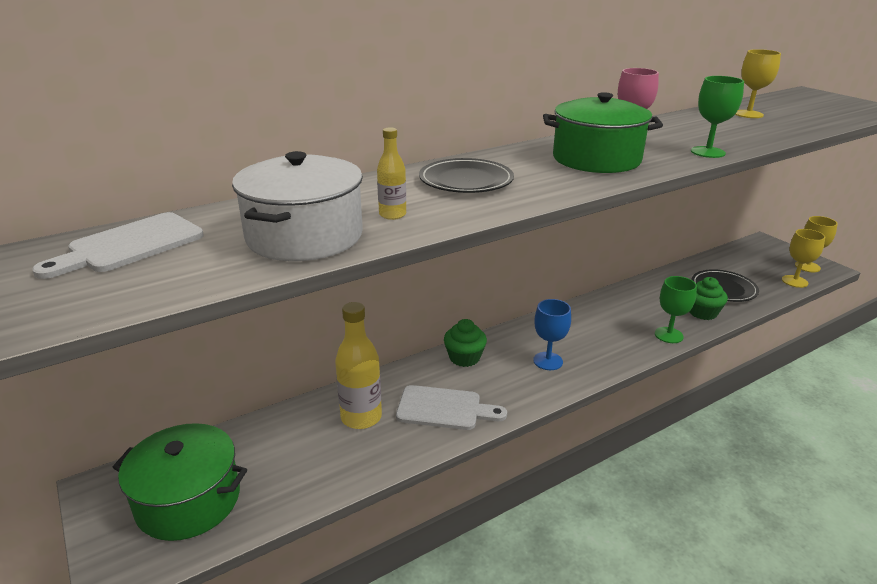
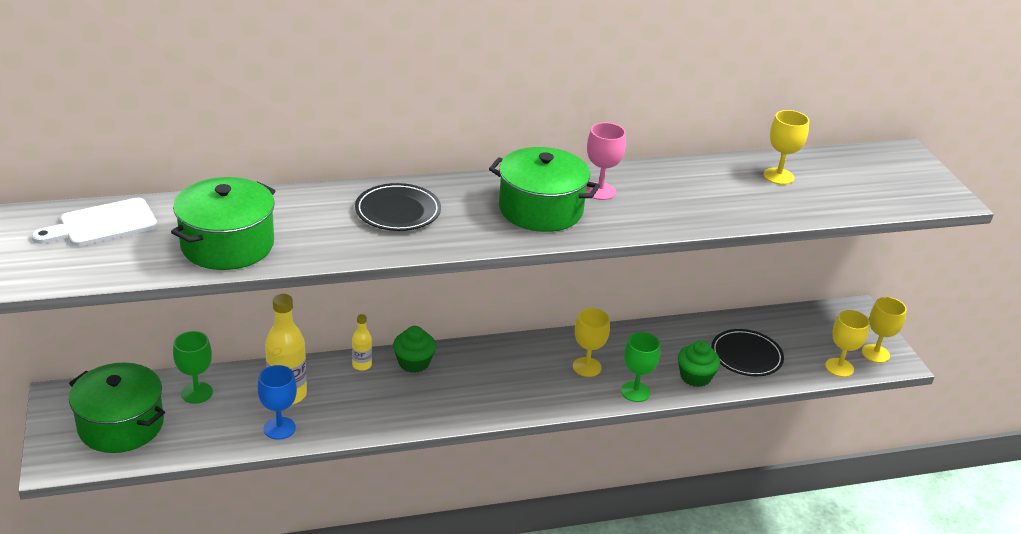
camera: 15 degrees right, 5 degrees up
(304, 236) = (227, 245): white pot -> green pot
(392, 215) = (307, 237): yellow bottle -> yellow bottle (362, 365)
(444, 409) = (363, 406): white cutting board -> none
(548, 361) = (491, 387): blue goblet -> blue goblet (279, 428)
(613, 325) = (587, 367): none -> yellow goblet
(707, 152) = (659, 224): green goblet -> green goblet (197, 393)

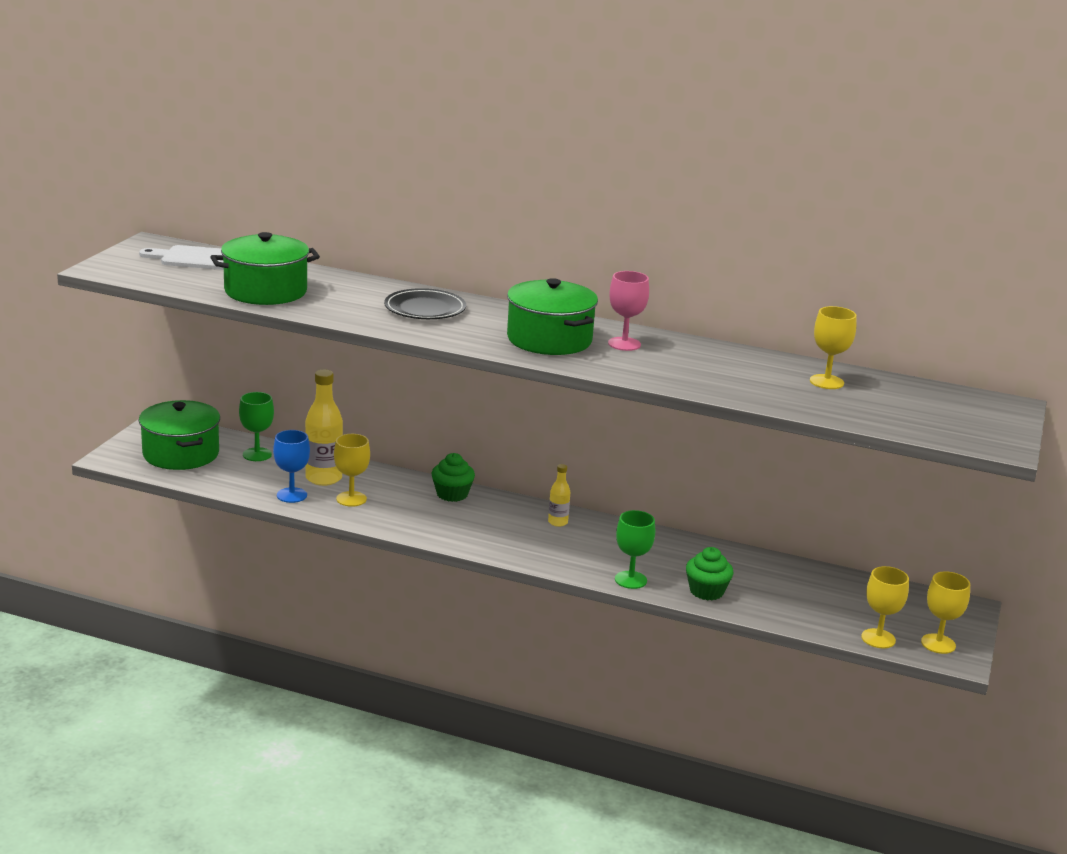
camera: 35 degrees right, 10 degrees down
(362, 365) = (406, 481): yellow bottle -> yellow bottle (557, 522)
(587, 367) = (606, 549): yellow goblet -> yellow goblet (351, 499)
(746, 356) = (783, 596): black plate -> none

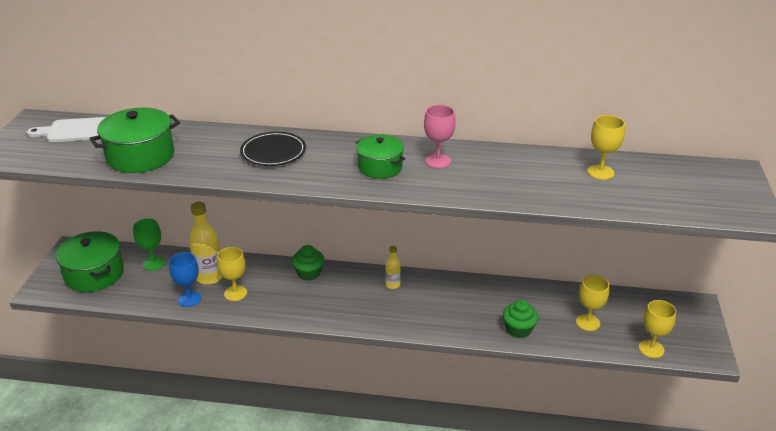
camera: 10 degrees left, 10 degrees up
(549, 339) = (380, 167): green pot -> green pot, size x0.65
(630, 580) = (462, 330): green goblet -> none
(938, 644) = (692, 344): yellow goblet -> yellow goblet (588, 322)

